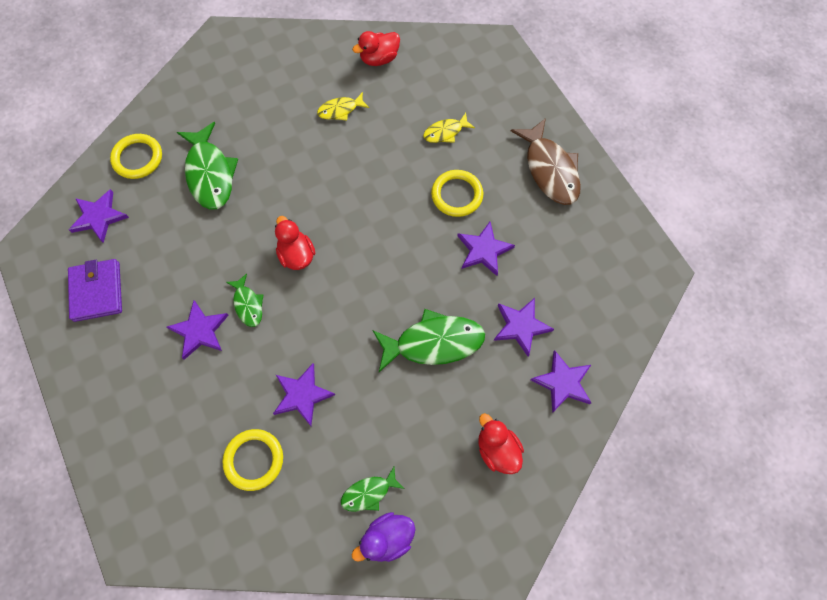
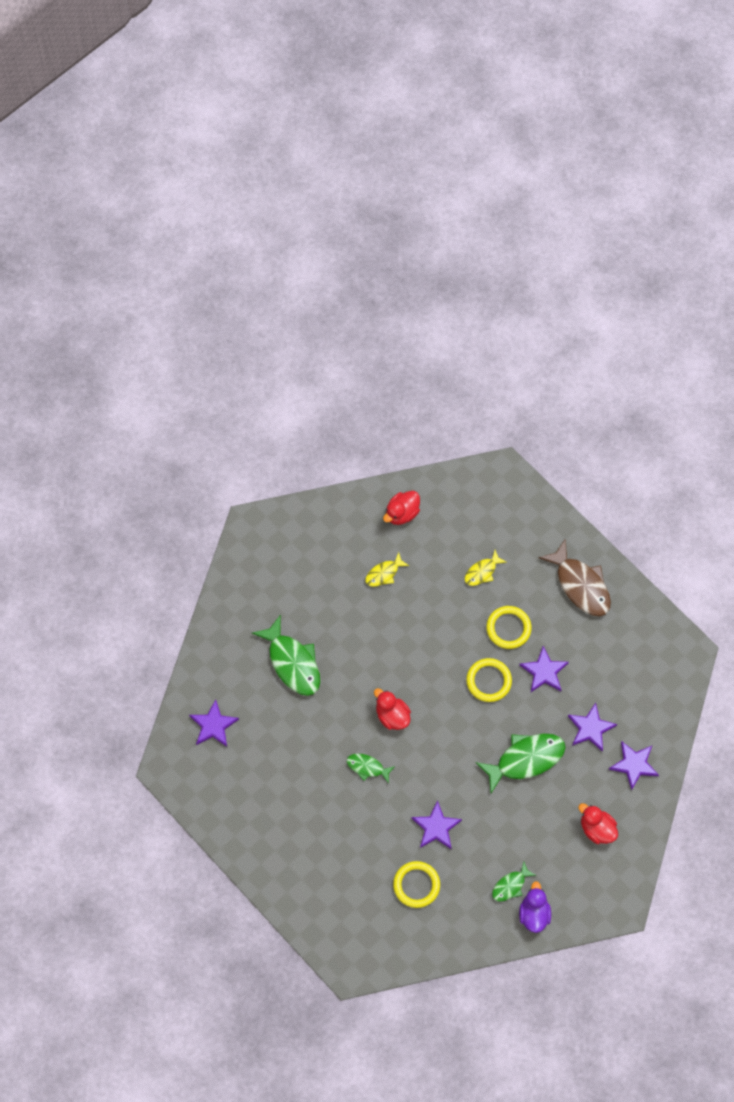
camera: 15 degrees left, 0 degrees up
(97, 291) = (240, 789): purple wallet -> none
(138, 158) = (224, 664): yellow ring -> yellow ring (488, 681)
(199, 331) = (336, 799): purple star -> none
(248, 304) = (367, 767): green fish -> green fish turned 150 degrees clockwise
(387, 538) = (534, 913): purple duck -> purple duck turned 135 degrees clockwise

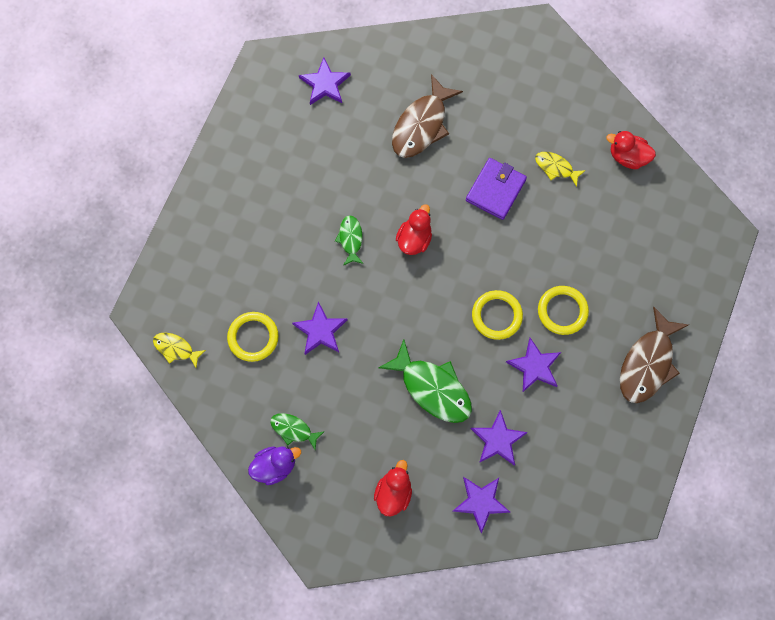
camera: 65 degrees right, 5 degrees up
(292, 662) = (422, 125): green fish -> brown fish
(380, 630) = (495, 190): none -> purple wallet
(482, 572) = (608, 259): yellow fish -> yellow fish (176, 349)

